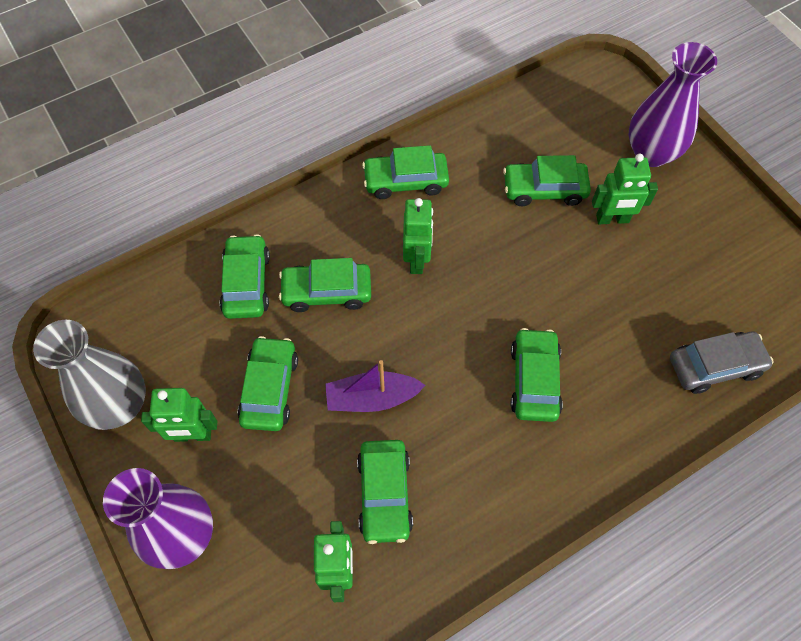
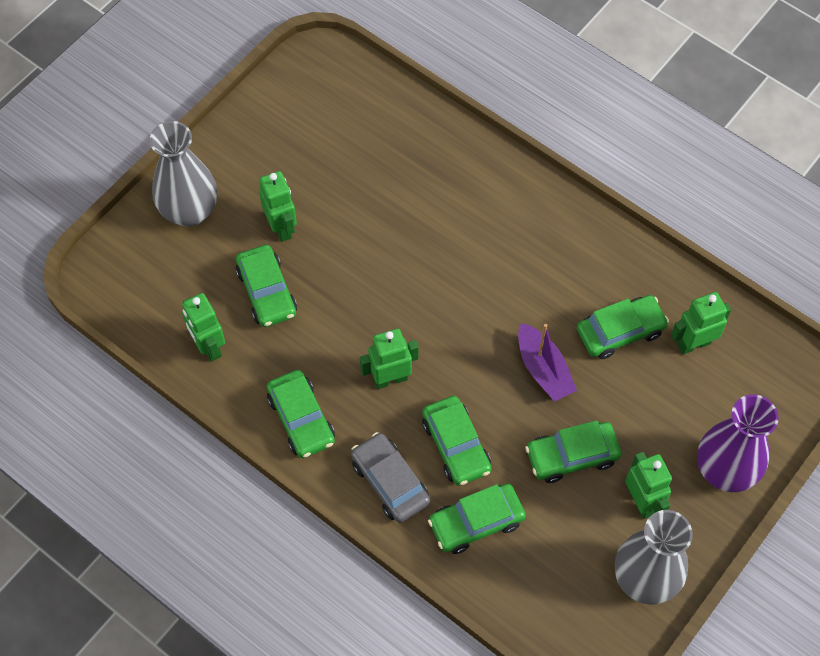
camera: 110 degrees left, 0 degrees up
(503, 134) = (208, 347): none -> green robot
(534, 380) = (472, 250): green car -> none
(651, 153) = (189, 211): purple vase -> grey vase
(715, 366) = (403, 125): grey car -> grey car (390, 482)

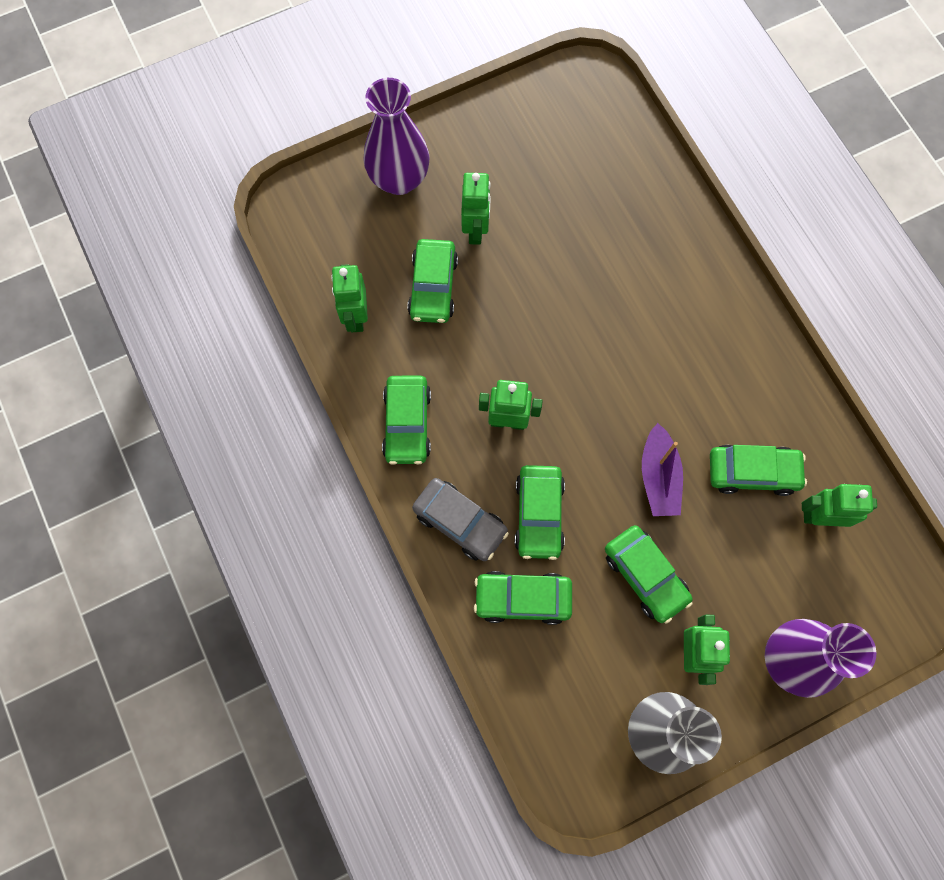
camera: 25 degrees right, 10 degrees up
(189, 211) = (399, 179): grey vase -> purple vase
(390, 482) = (460, 522): grey car -> grey car turned 135 degrees clockwise
(572, 456) = (645, 576): green car -> green car turned 135 degrees counterclockwise

